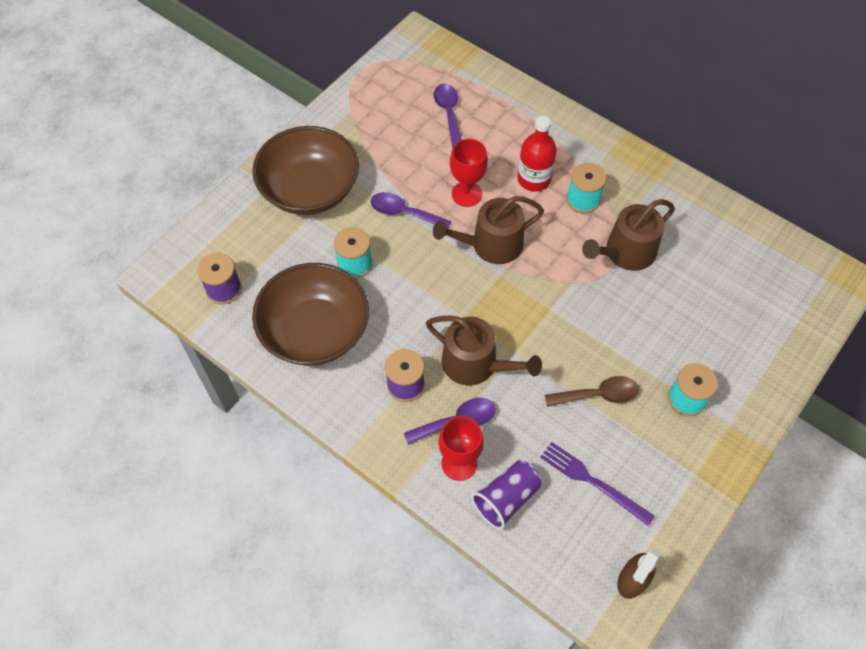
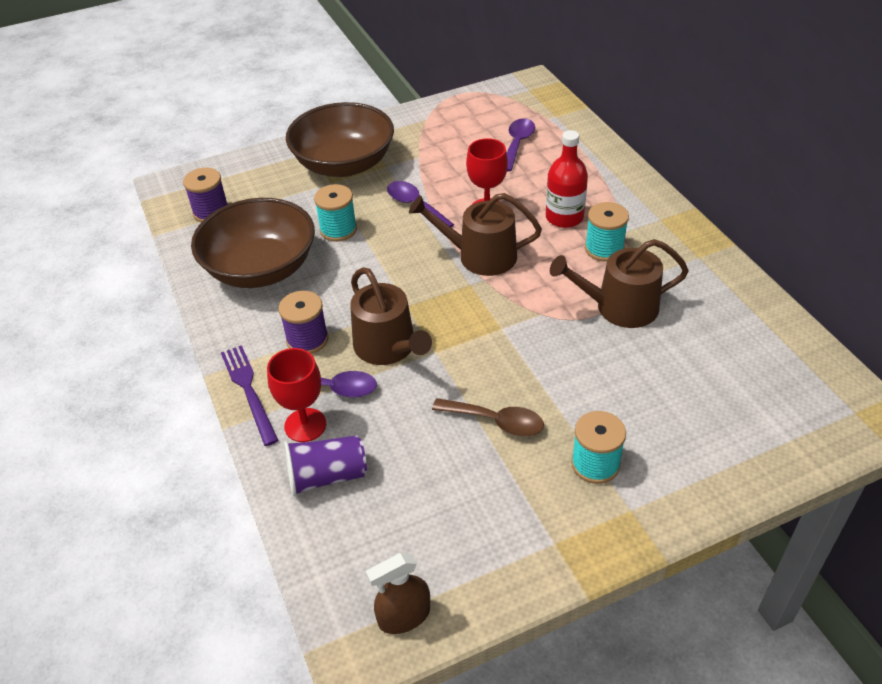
camera: 30 degrees right, 15 degrees down
(592, 482) = (430, 499): purple fork -> purple fork (249, 391)

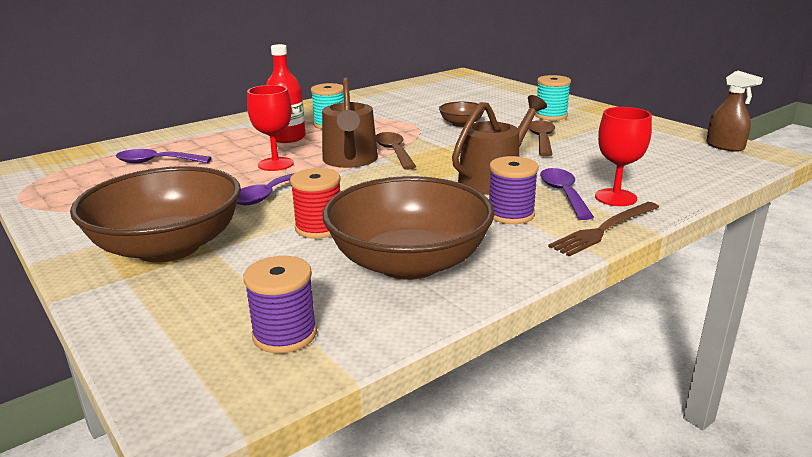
camera: 105 degrees left, 20 degrees down
(249, 391) = (604, 230): purple fork -> brown fork
(327, 476) = (655, 181): purple cup -> none
(338, 230) = (319, 228): turquoise spool -> red spool
(494, 288) = (394, 152): none -> brown spoon
(580, 360) = (461, 124): none -> brown bowl
(619, 307) = (398, 118): brown watering can -> none

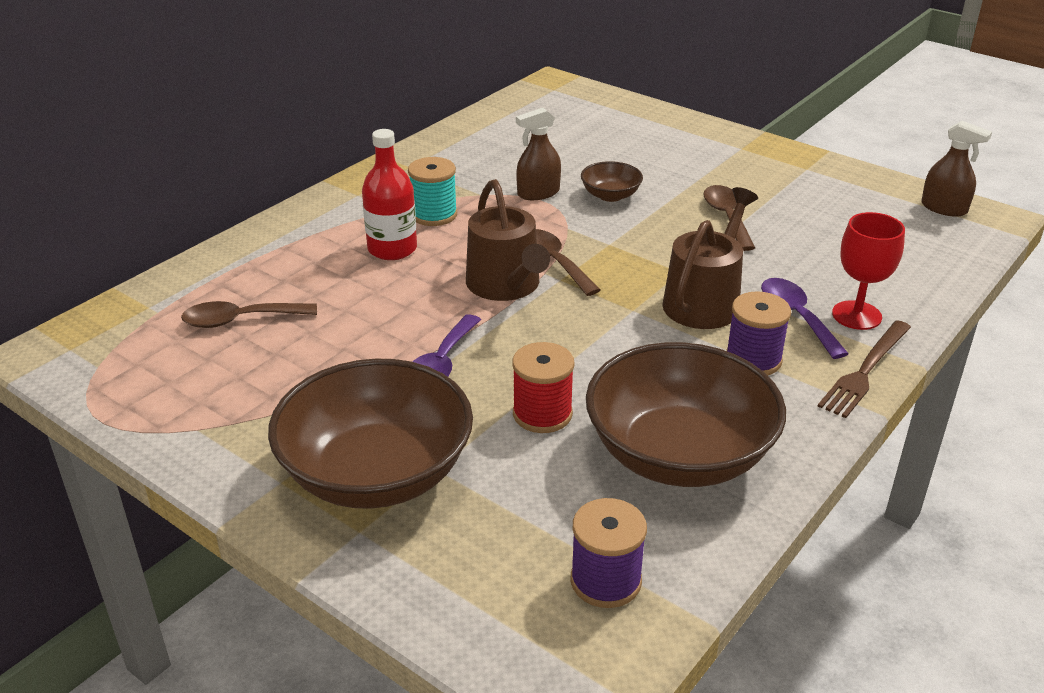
camera: 15 degrees left, 10 degrees up
(156, 162) = (240, 320): purple spoon -> brown spoon
(275, 164) = (411, 305): red goblet -> none
(410, 119) = (538, 193): none -> brown spray bottle
(551, 116) = (717, 167): turquoise spool -> none

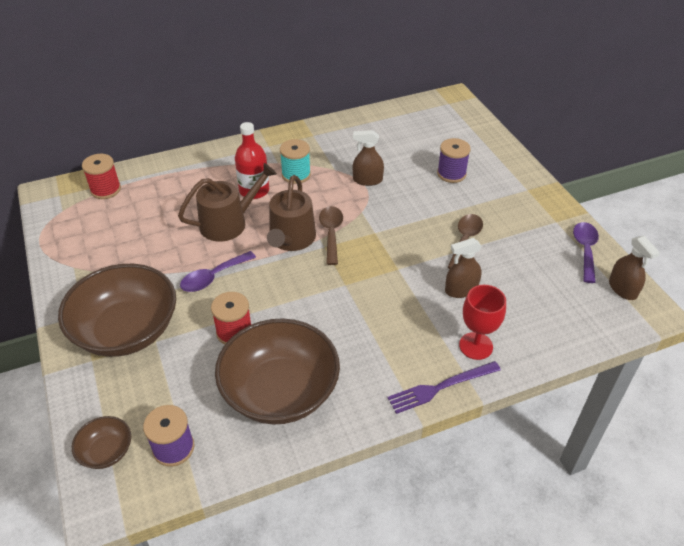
camera: 30 degrees right, 10 degrees up
(148, 317) = (106, 190): none -> red spool
(240, 320) = (144, 208): brown spoon -> none
(610, 195) = (408, 197): brown bowl -> brown bowl (106, 451)
(705, 300) = (393, 296): brown watering can -> brown watering can (229, 223)
(753, 360) = (381, 349): purple spool -> purple spool (451, 174)
(778, 267) = (461, 290): none -> brown spray bottle
(796, 316) = (437, 330): purple spoon -> purple spoon (585, 250)
(865, 371) = (441, 387): brown fork -> purple fork

